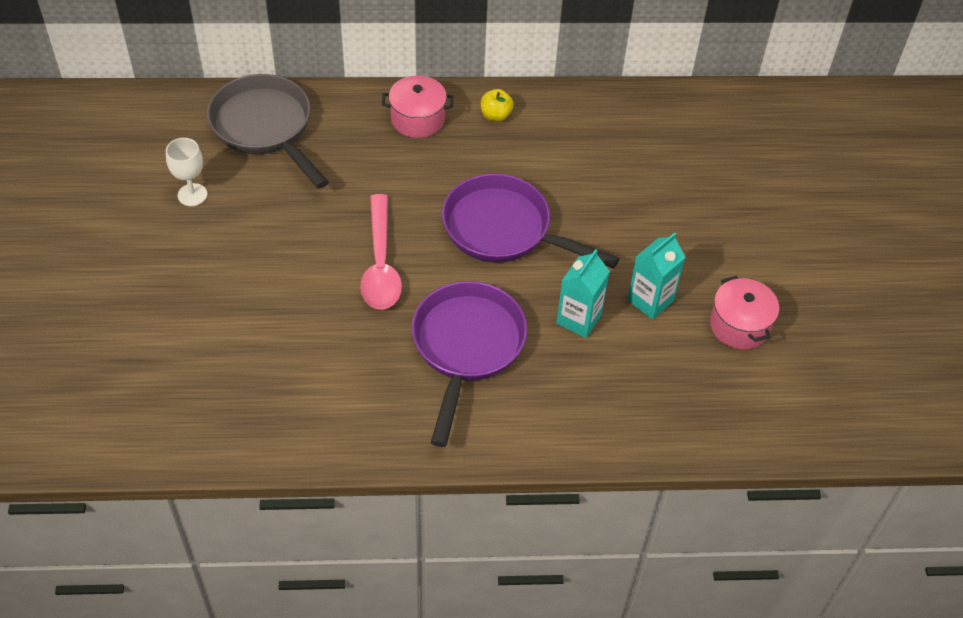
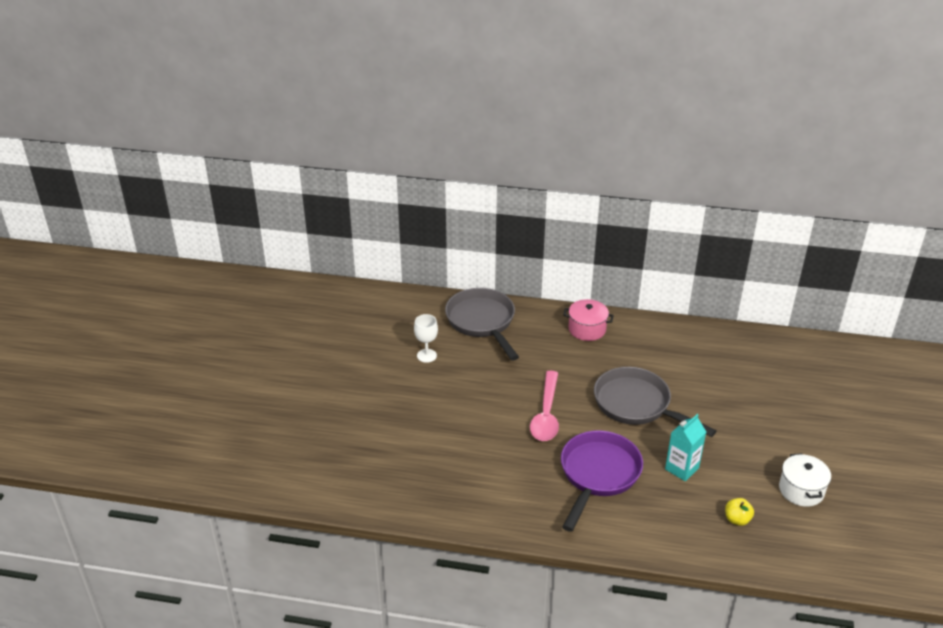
camera: 15 degrees right, 15 degrees down
(496, 115) = (642, 333): yellow apple -> yellow apple (737, 519)
(504, 230) = (637, 405): purple pan -> grey pan
(650, 300) = (736, 464): turquoise carton -> none
(739, 325) = (801, 490): pink pot -> white pot

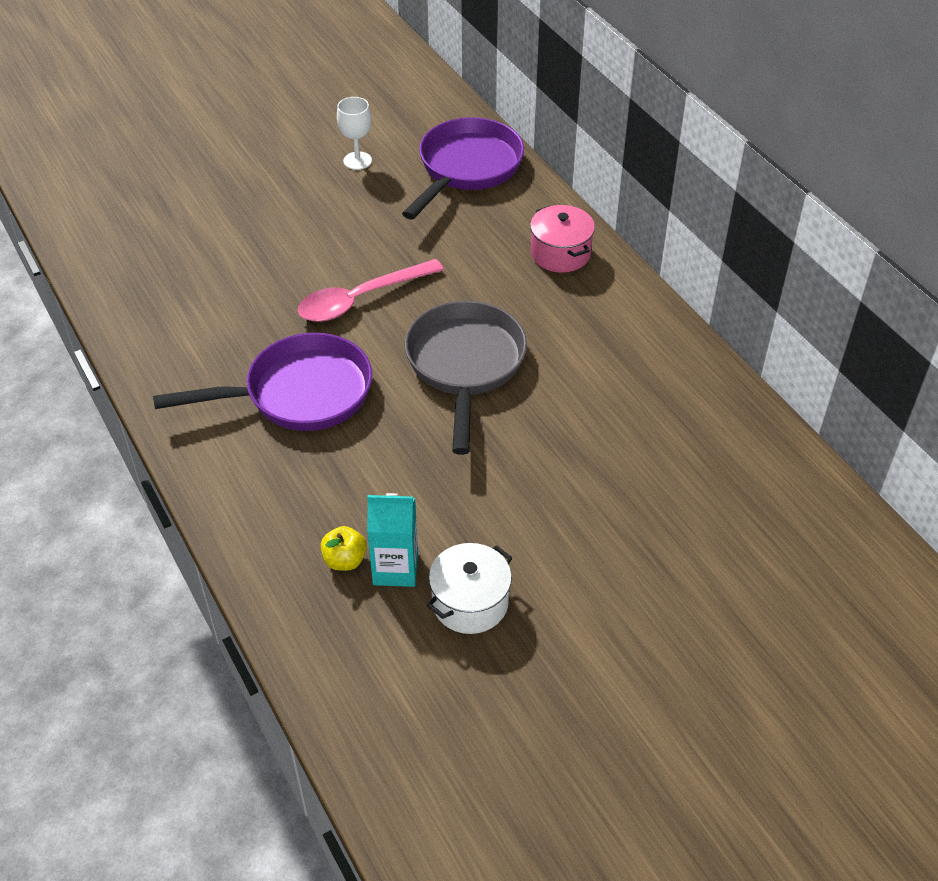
camera: 50 degrees right, 10 degrees up
(482, 322) = (466, 168): grey pan -> purple pan
(682, 468) = (388, 463): turquoise carton -> turquoise carton (395, 569)

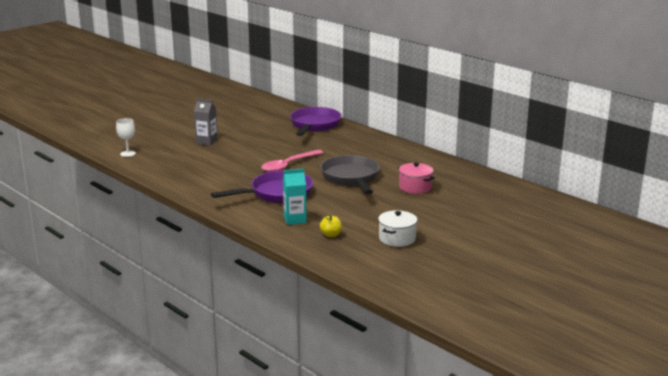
camera: 15 degrees left, 25 degrees down
(240, 191) = (206, 141): none -> grey carton
(357, 161) = (259, 128): white goblet -> white goblet (128, 153)
(395, 569) = (356, 234): turquoise carton -> turquoise carton (295, 219)
(560, 253) = (375, 144): pink pot -> pink pot (415, 187)

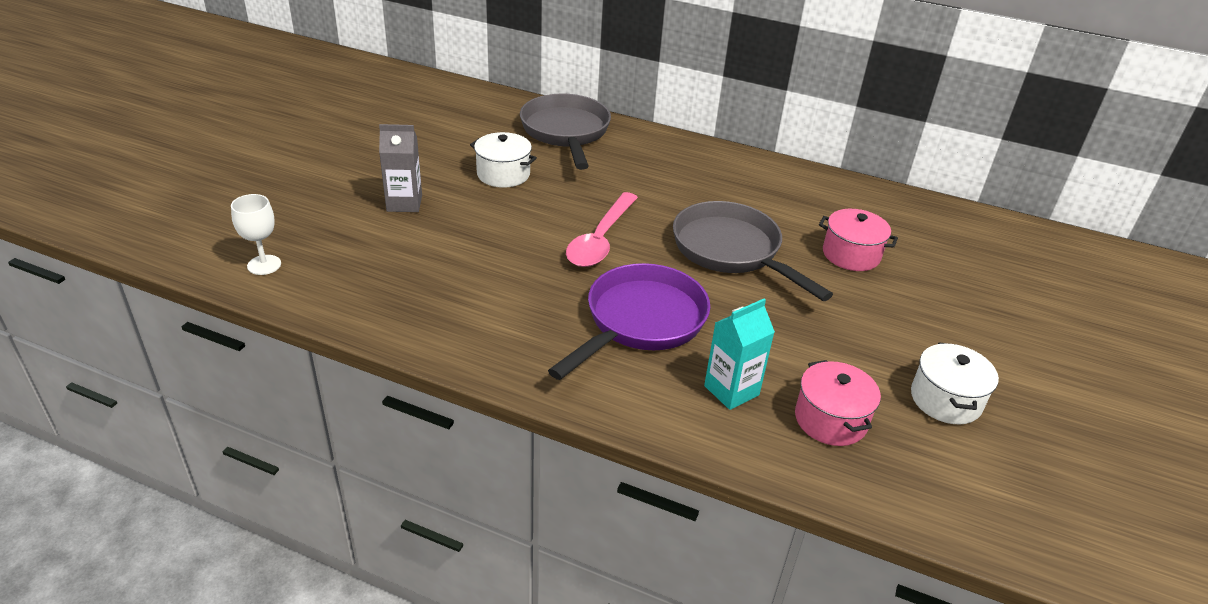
camera: 25 degrees left, 15 degrees up
(264, 137) = (503, 174): none -> white pot
(314, 125) = (566, 132): purple pan -> grey pan
(331, 235) = (830, 420): yellow apple -> pink pot

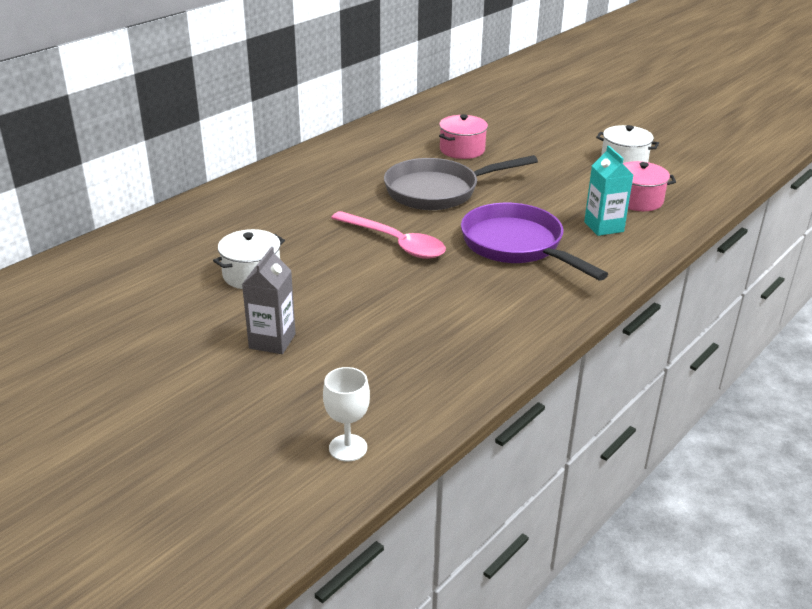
camera: 70 degrees left, 5 degrees down
(566, 132) = (193, 228): grey pan -> none

